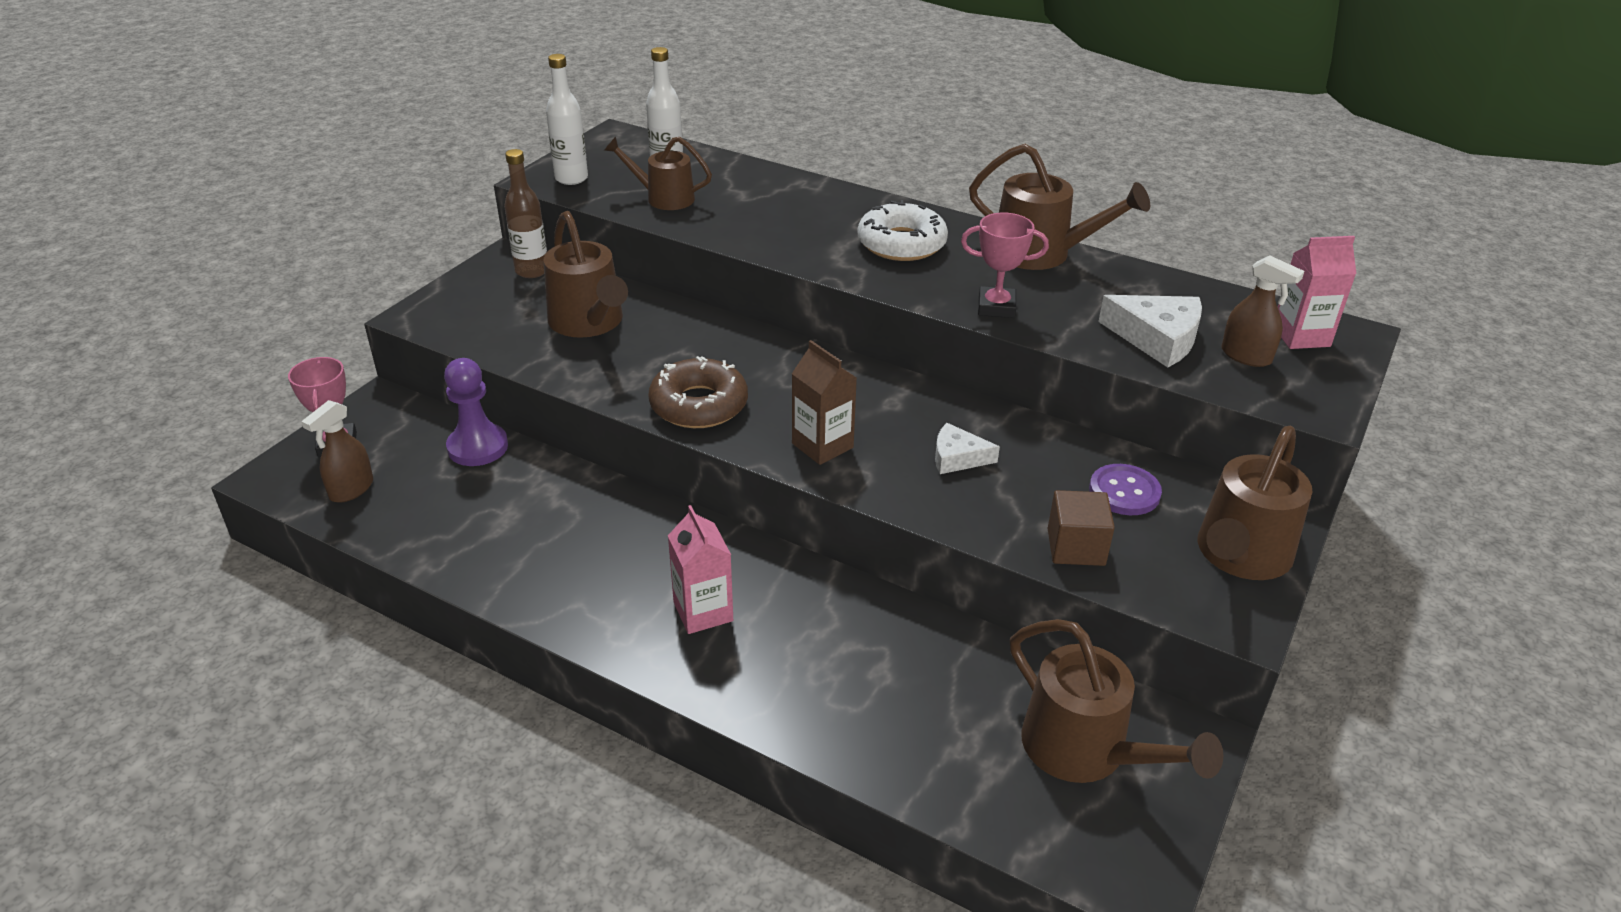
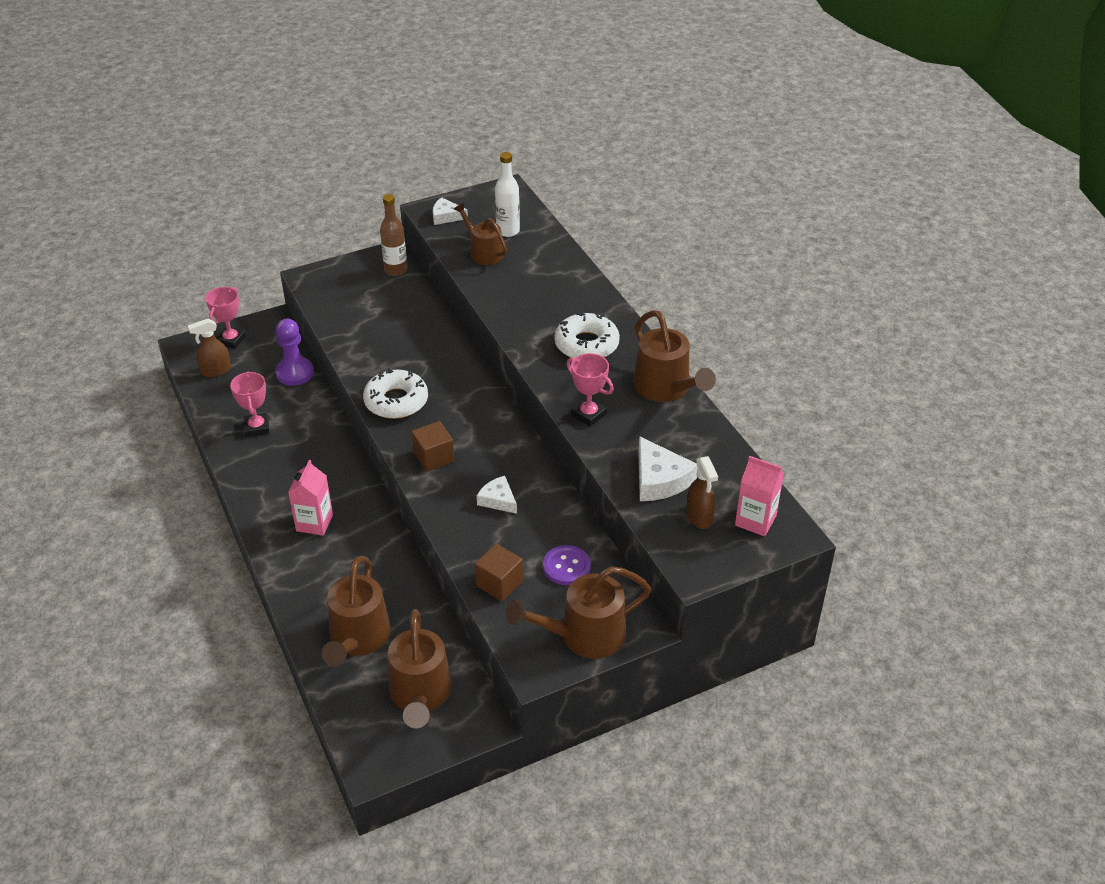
camera: 35 degrees right, 5 degrees up
(490, 532) = (257, 427): none -> pink trophy
(571, 178) = (446, 216): white bottle -> white cheese
(590, 323) = (392, 321): brown watering can -> brown watering can (358, 640)
(699, 405) = (396, 401): brown donut -> white donut
(822, 445) = (434, 457): brown carton -> brown cube

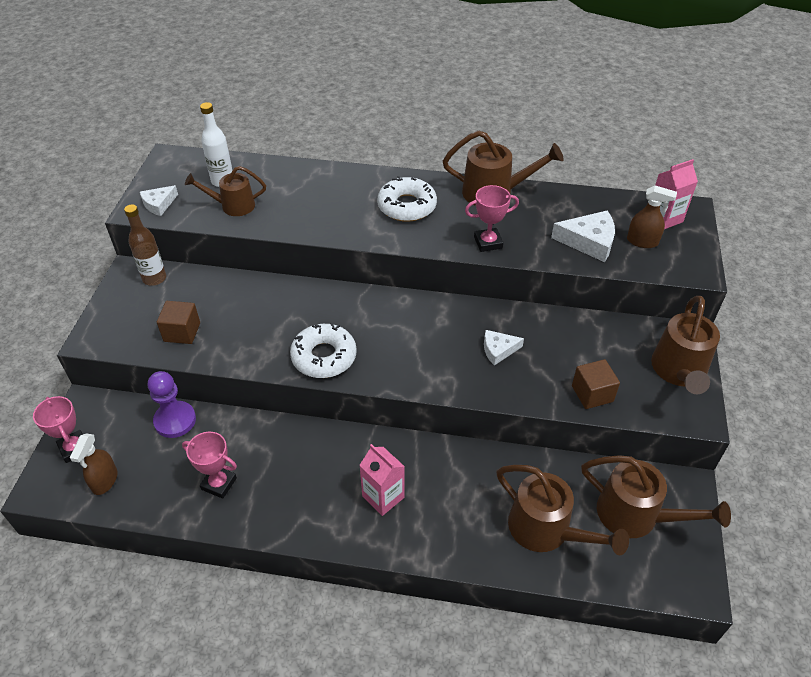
camera: 55 degrees left, 5 degrees up
(434, 457) = (415, 365): brown cube -> brown cube (182, 332)
(566, 566) = (601, 346): purple button -> none

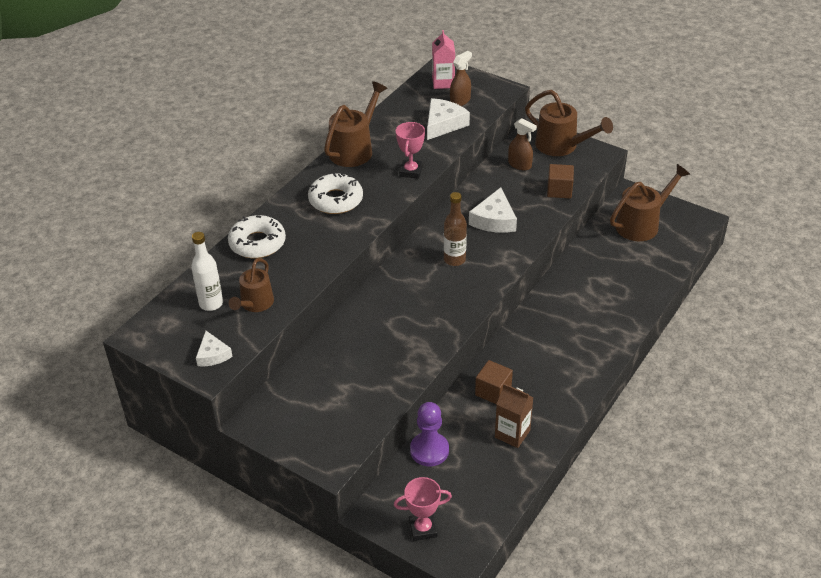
camera: 65 degrees left, 5 degrees down
(105, 481) = (471, 511): brown spray bottle -> brown spray bottle (520, 165)
(154, 278) = (275, 405): brown bottle -> brown bottle (454, 260)
(182, 332) = (362, 398): brown cube -> brown cube (493, 391)
(219, 484) = (512, 434): pink trophy -> brown carton
(324, 357) = (446, 314): white donut -> white donut (257, 243)
(383, 497) = (570, 340): pink carton -> none
(498, 350) = (494, 220): white cheese -> white cheese, size x1.60
(547, 530) = (635, 268): brown watering can -> none

